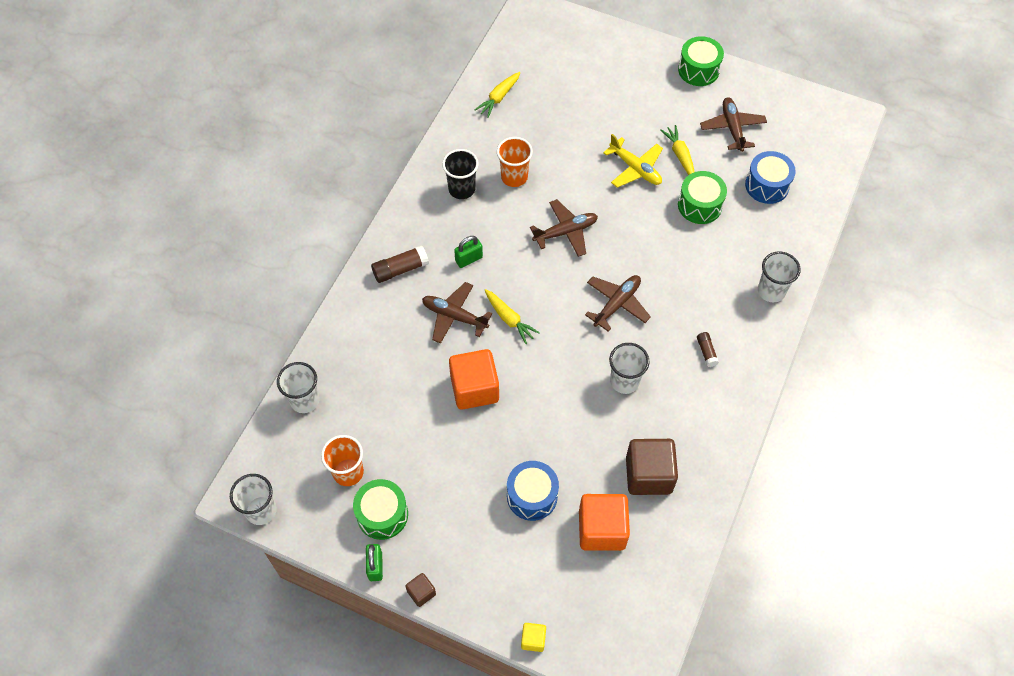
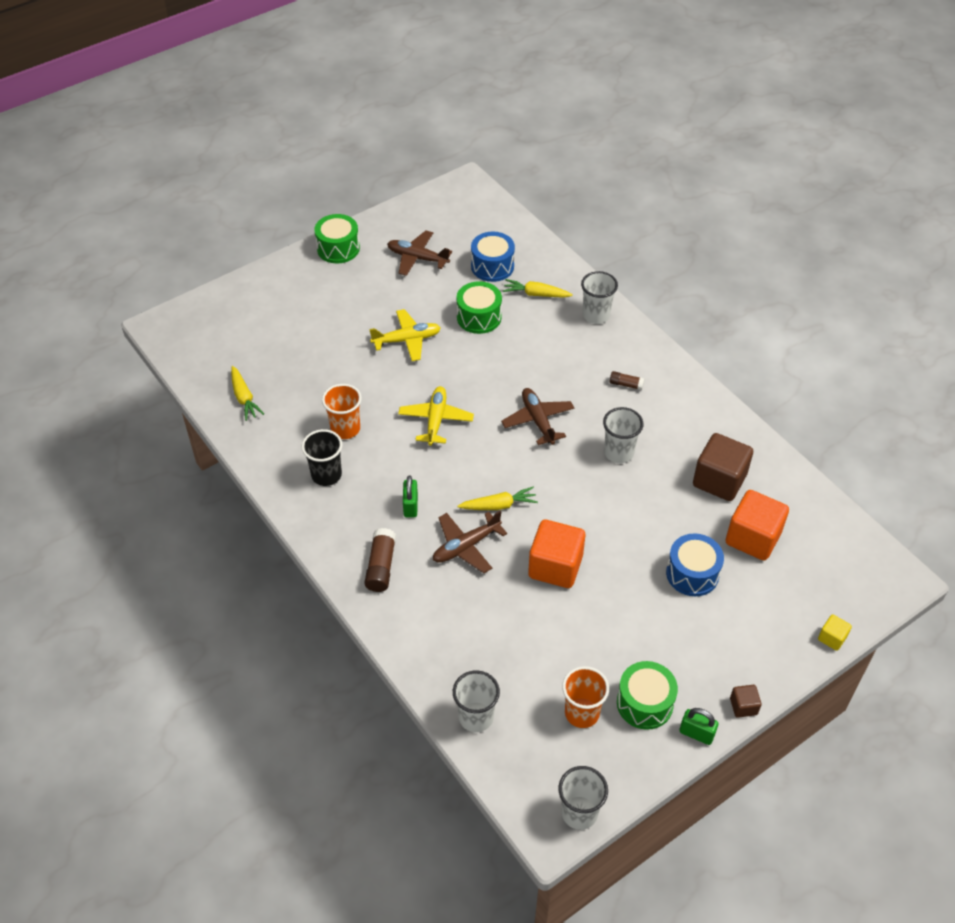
camera: 60 degrees left, 10 degrees down
(565, 232) = (435, 420): brown plane -> yellow plane
(680, 155) = (417, 304): yellow carrot -> yellow carrot (536, 294)

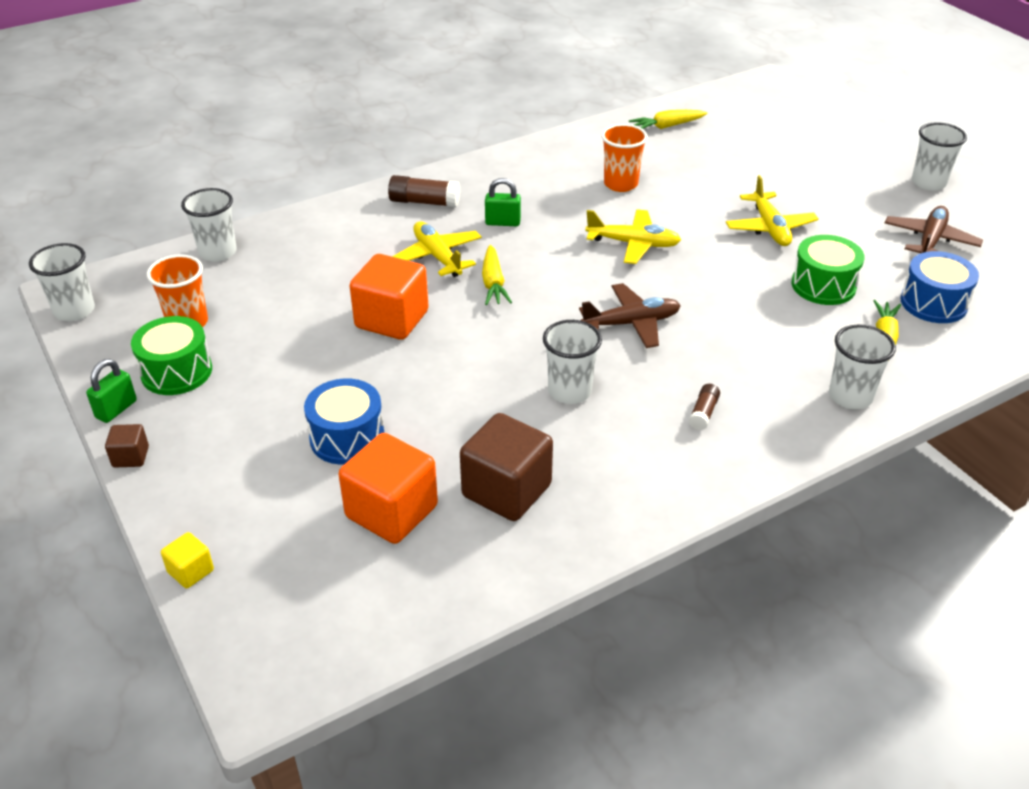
camera: 95 degrees right, 10 degrees down
(326, 475) = (554, 172): black cup -> none
(338, 248) = (928, 183): green drum -> white cup
(466, 546) = (437, 257): brown plane -> yellow plane

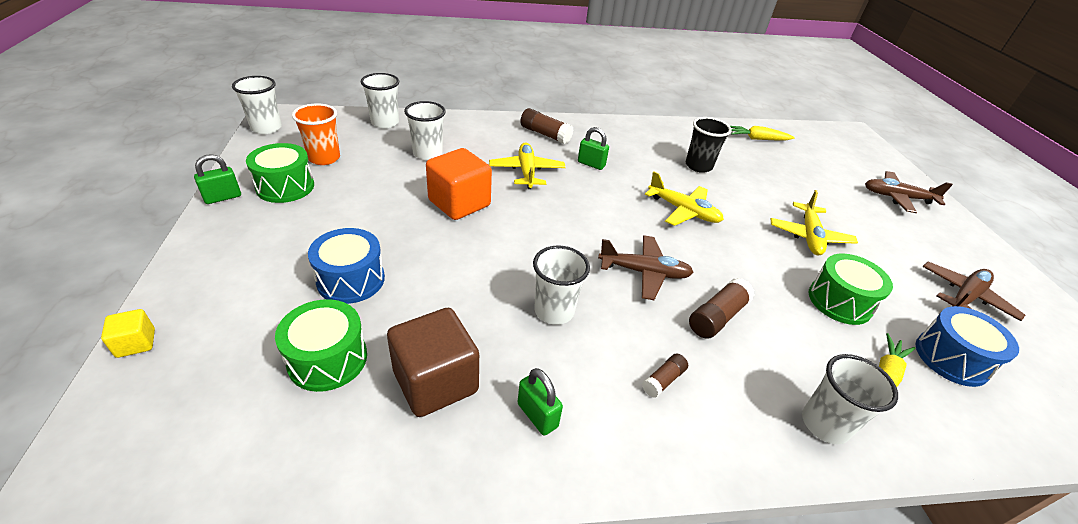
camera: 20 degrees right, 0 degrees up
(131, 457) = (195, 234): brown cube -> none
(391, 512) = (328, 359): orange cube -> green drum
(493, 283) = (553, 203): yellow carrot -> none
(614, 481) = (537, 415): none -> green padlock
(620, 184) = (698, 166): orange cup -> black cup
(721, 341) = (717, 317): none -> brown glue stick
(838, 152) = (897, 197): none -> brown plane
(928, 183) = (977, 246): white cup -> white cup (427, 153)

